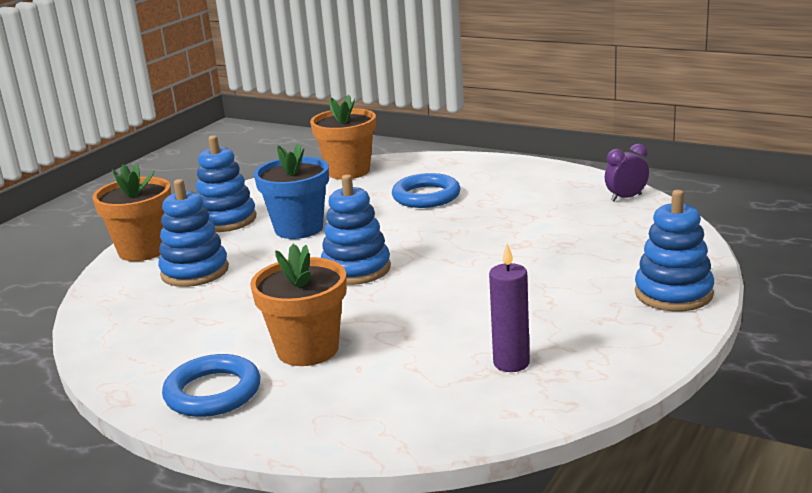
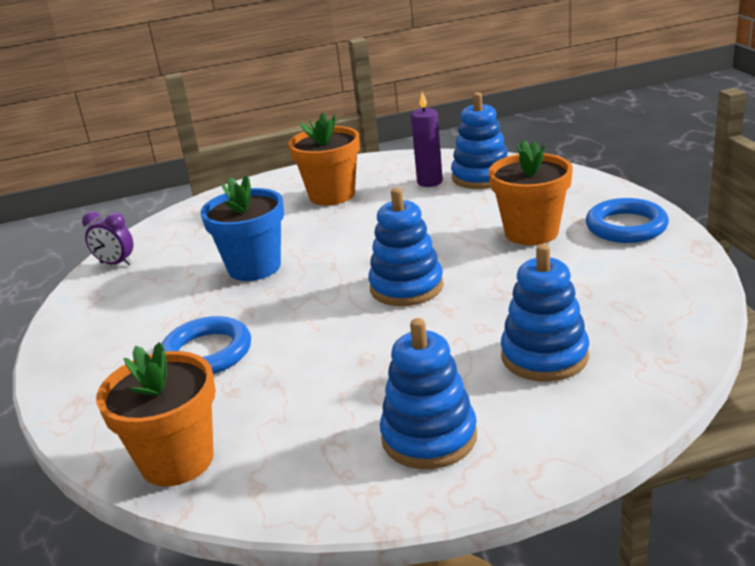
camera: 135 degrees left, 5 degrees up
(143, 250) = (575, 430): orange flower pot -> orange flower pot (332, 195)
(299, 228) = (378, 370): blue flower pot -> blue flower pot (254, 267)
(673, 293) = (278, 185): blue stacking toy -> blue stacking toy (481, 177)

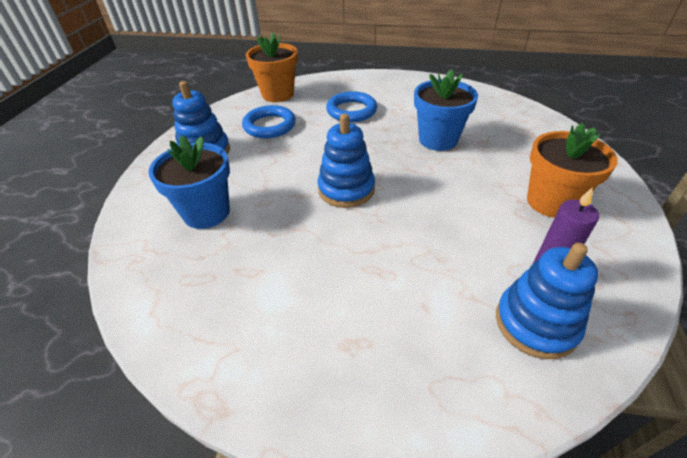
camera: 115 degrees right, 15 degrees up
(116, 264) = (490, 97): purple clock -> none
(531, 232) = (365, 292): orange flower pot -> none
(544, 356) = (206, 212): blue stacking toy -> blue flower pot
(626, 227) = (308, 373): blue ring -> blue ring (269, 126)

